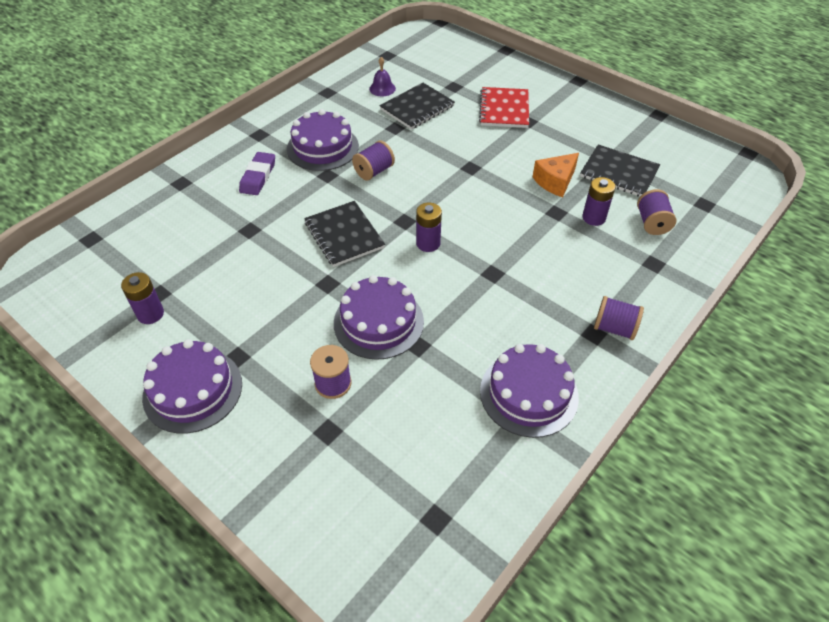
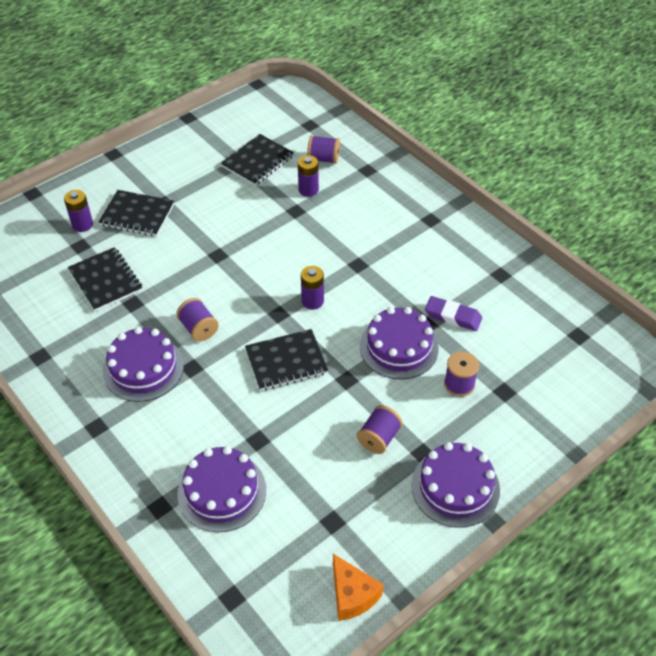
camera: 80 degrees left, 0 degrees up
(150, 314) = (359, 527): purple battery -> purple battery (82, 225)
(258, 176) = (174, 430): purple eraser -> purple eraser (453, 316)
(382, 88) = (56, 305): purple bell -> none
(504, 109) = (137, 215): red notebook -> black notebook
(529, 393) = (481, 267): purple cake -> purple cake (222, 491)
(555, 181) = (256, 202): orange cheese -> orange cheese (352, 595)
(614, 328) = (427, 207): purple spool -> purple spool (379, 438)

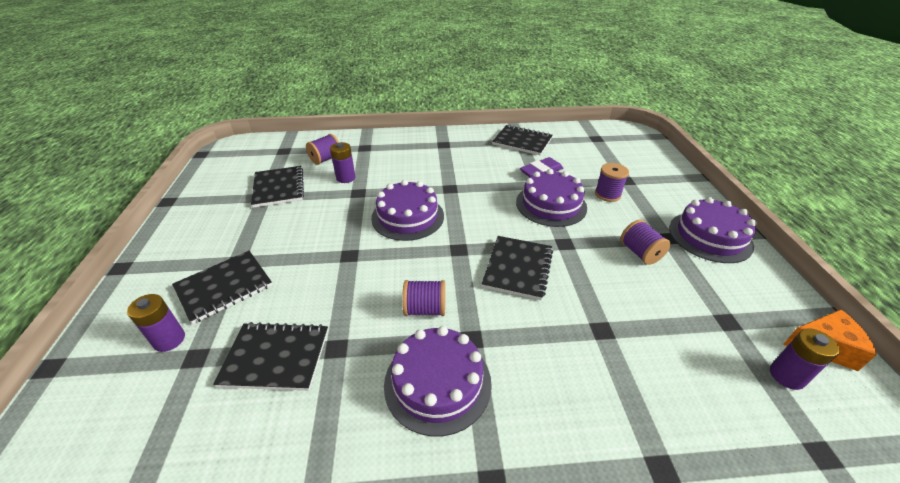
camera: 55 degrees left, 10 degrees down
(222, 491) = (660, 391): purple cake -> purple cake (407, 217)
(312, 301) = (463, 225): purple battery -> purple battery (786, 376)
(501, 276) = (522, 141): none -> black notebook

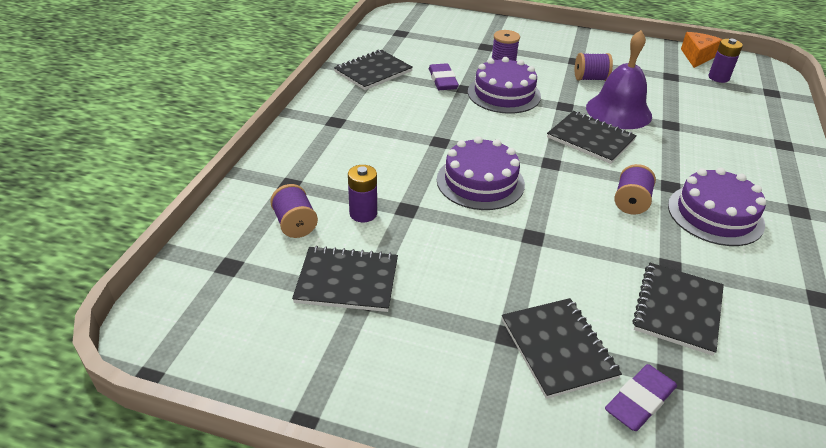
camera: 70 degrees left, 0 degrees up
(169, 340) = (640, 401): purple battery -> purple eraser
(591, 282) = (618, 111): none -> purple bell
(710, 236) = (581, 45): purple cake -> none

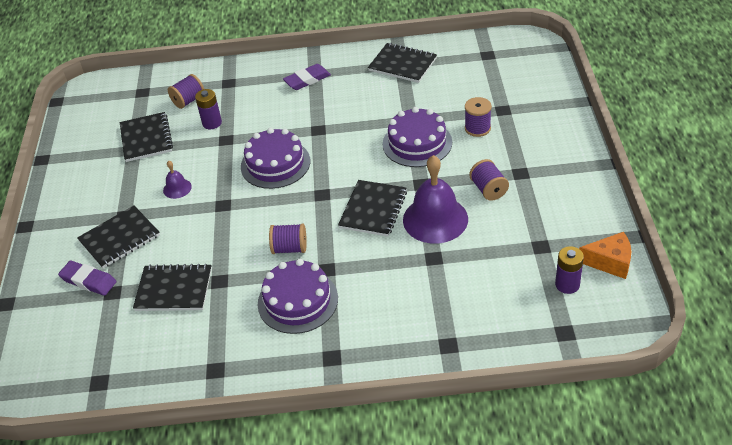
camera: 75 degrees right, 5 degrees up
(443, 80) = (415, 104): purple eraser -> purple eraser (307, 80)
(478, 270) = (177, 188): none -> purple bell

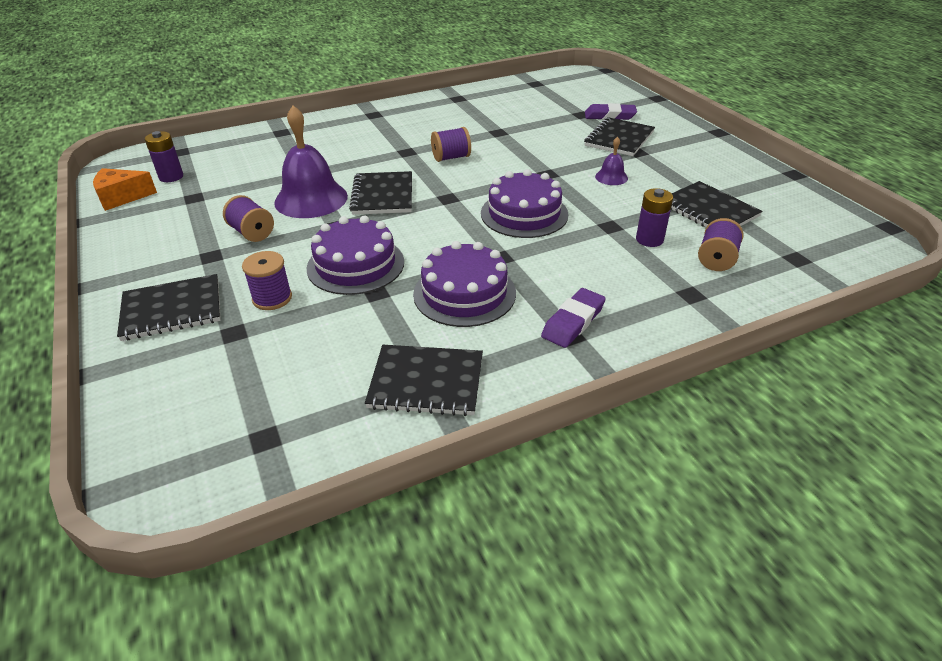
camera: 155 degrees right, 5 degrees down
(174, 289) = (532, 122): black notebook -> black notebook (172, 310)
(297, 301) = (420, 133): purple cake -> purple cake (464, 293)

